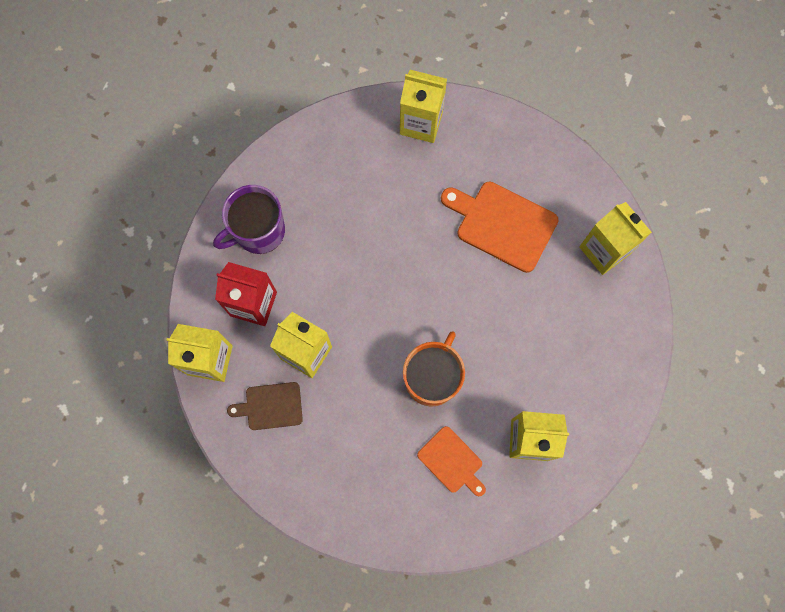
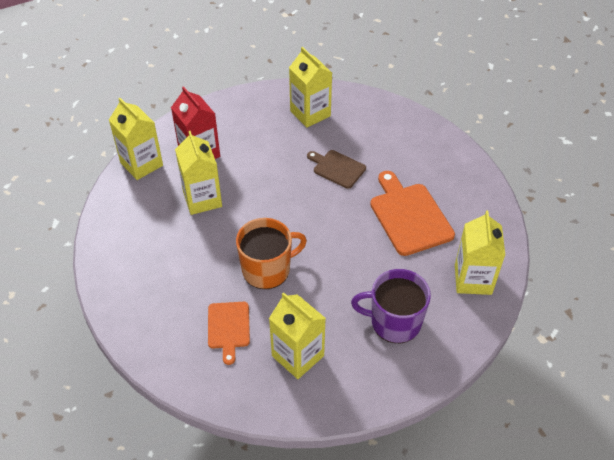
camera: 40 degrees right, 25 degrees down
(258, 231) = (243, 120): purple mug -> purple mug (394, 322)
(271, 406) = (148, 212): brown cutting board -> brown cutting board (337, 168)
(421, 123) = (407, 129): yellow carton -> yellow carton (310, 113)

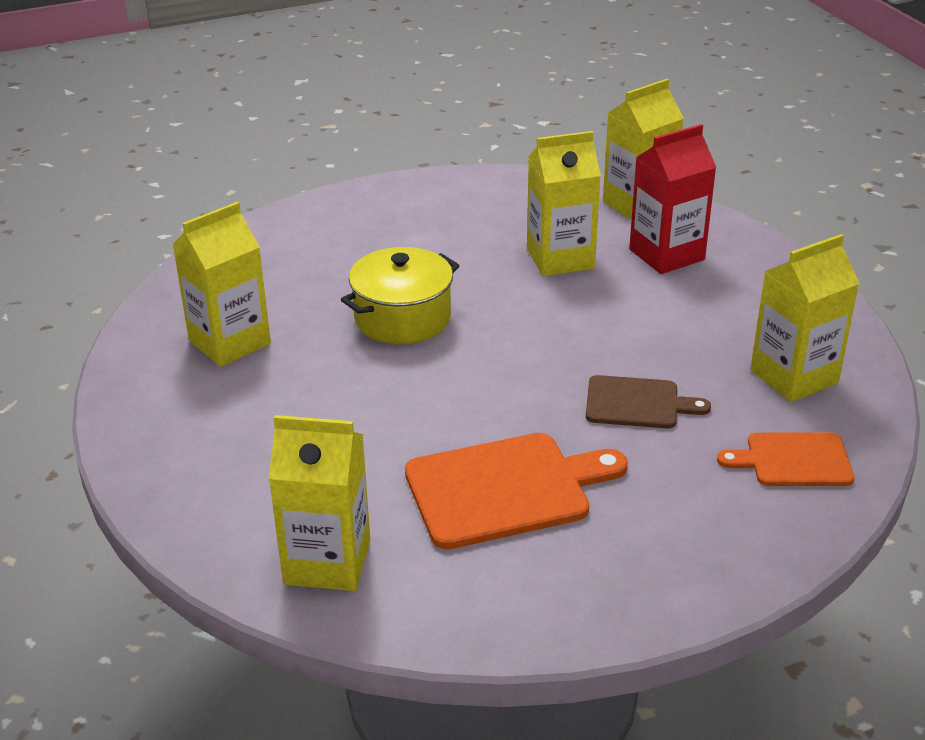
camera: 95 degrees right, 15 degrees down
(229, 328) = (300, 282): orange cutting board -> orange cutting board (793, 460)
(267, 269) = (402, 318): orange mug -> yellow pot
(337, 168) = (637, 403): brown cutting board -> brown cutting board turned 60 degrees clockwise
(394, 322) = (260, 446): purple mug -> none

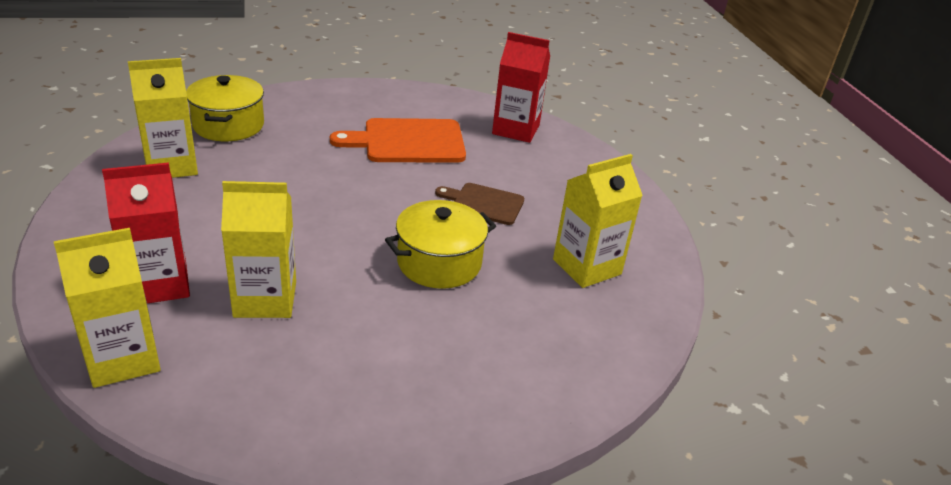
camera: 175 degrees left, 0 degrees up
(327, 562) = (516, 129): yellow carton -> red carton
(637, 403) = (295, 169): brown cutting board -> brown cutting board (484, 203)
(793, 460) = (228, 125): orange cutting board -> yellow pot

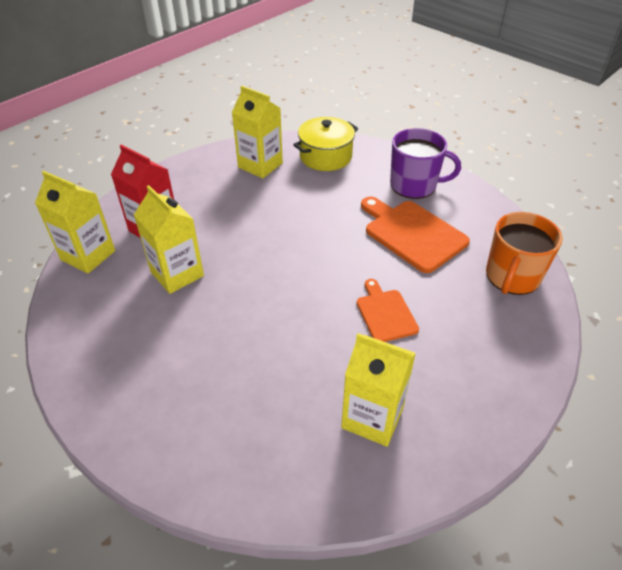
camera: 60 degrees right, 10 degrees up
(348, 108) = (414, 185): none -> purple mug
(439, 263) = (288, 328): yellow pot -> none
(484, 203) = (385, 313): brown cutting board -> orange cutting board
(516, 129) = (512, 277): red carton -> orange mug

